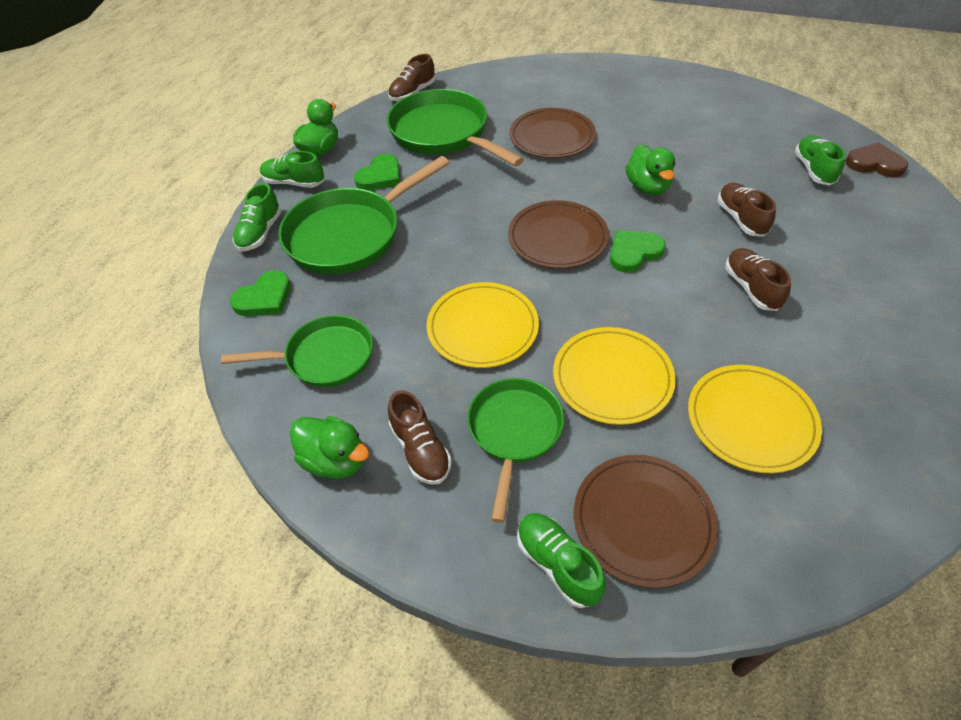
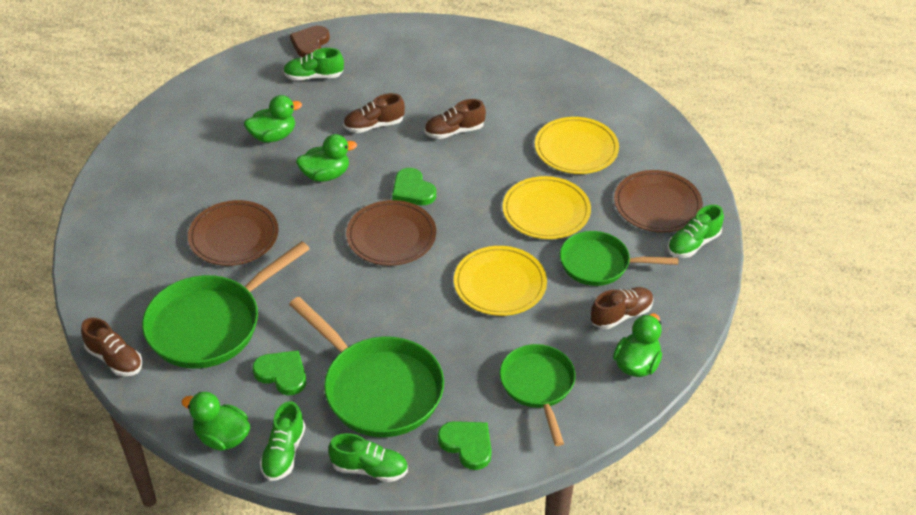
camera: 95 degrees left, 5 degrees down
(701, 149) = (273, 136): none -> green duck

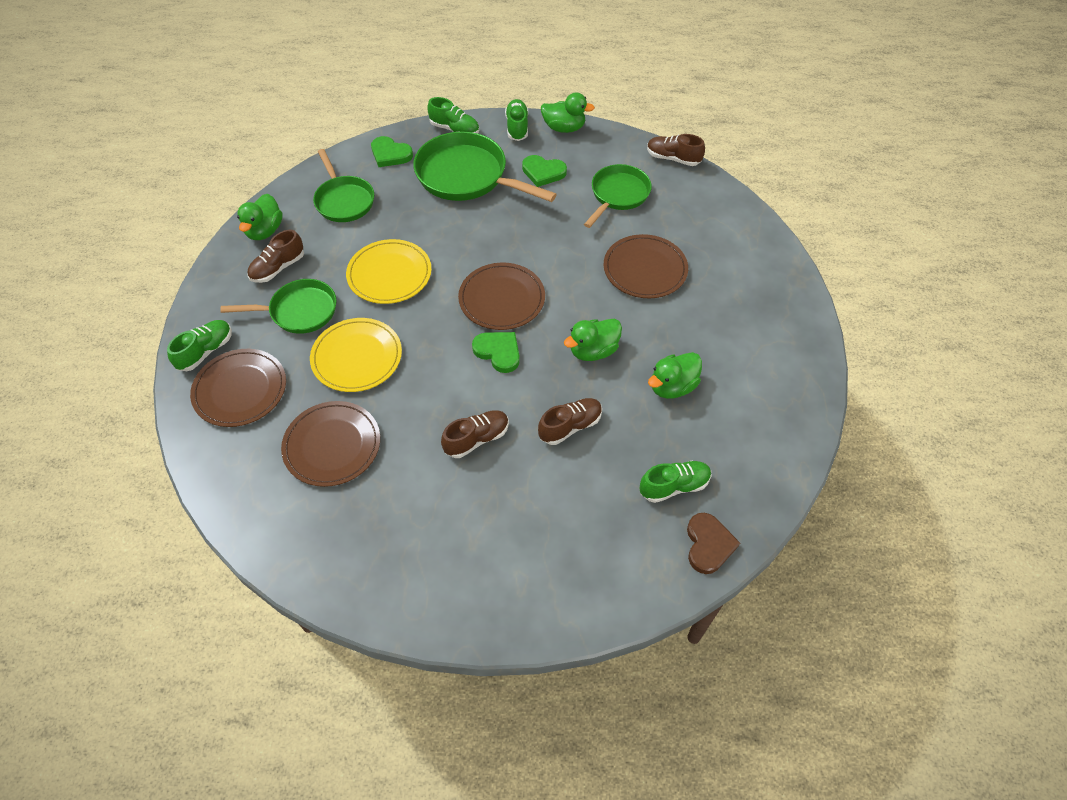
camera: 165 degrees right, 10 degrees up
(210, 324) = (618, 195): green pan -> green pan, size x0.64
(369, 468) = (454, 129): green shoe -> green shoe turned 150 degrees counterclockwise
(576, 149) = (332, 445): yellow plate -> brown plate

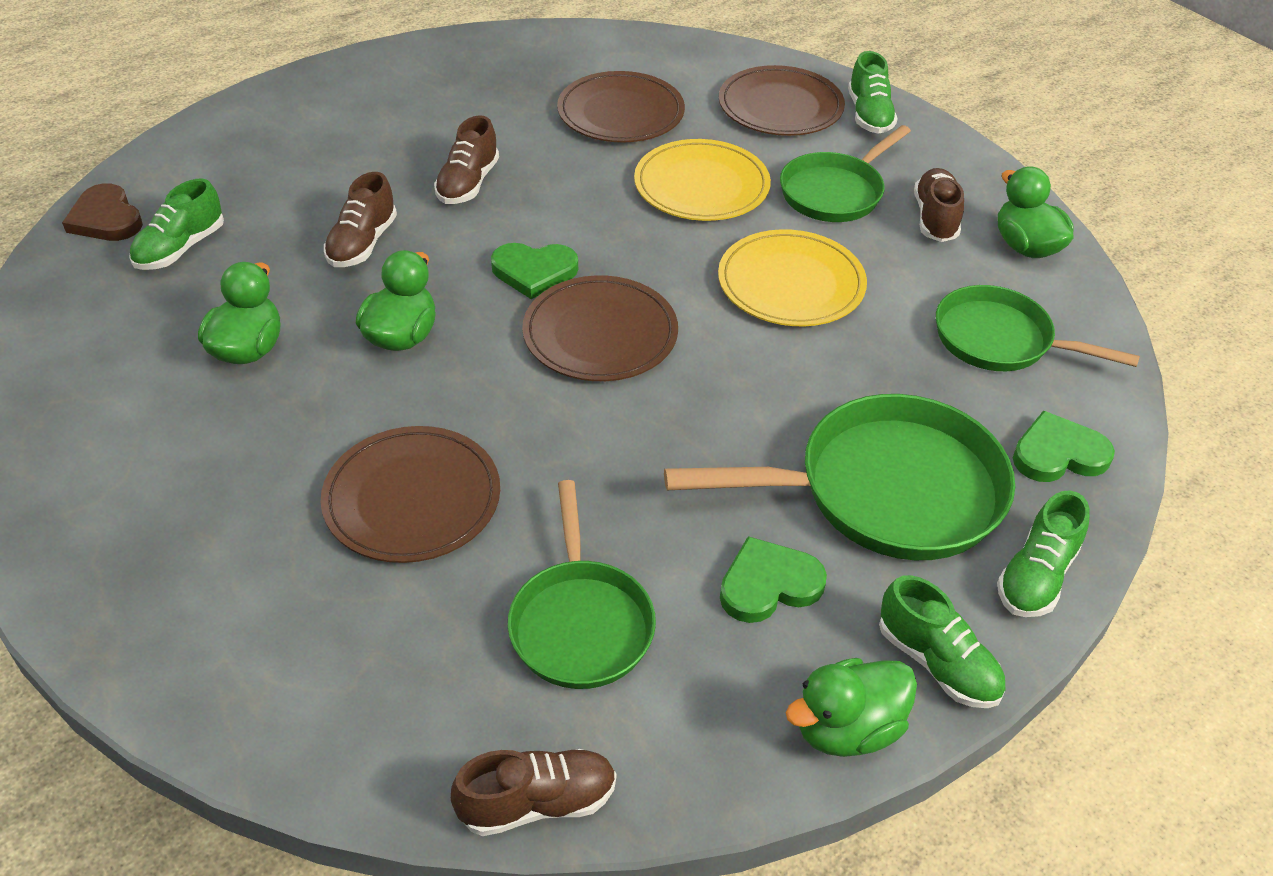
camera: 140 degrees right, 10 degrees down
(454, 129) = (1036, 576): green shoe -> green shoe turned 45 degrees counterclockwise

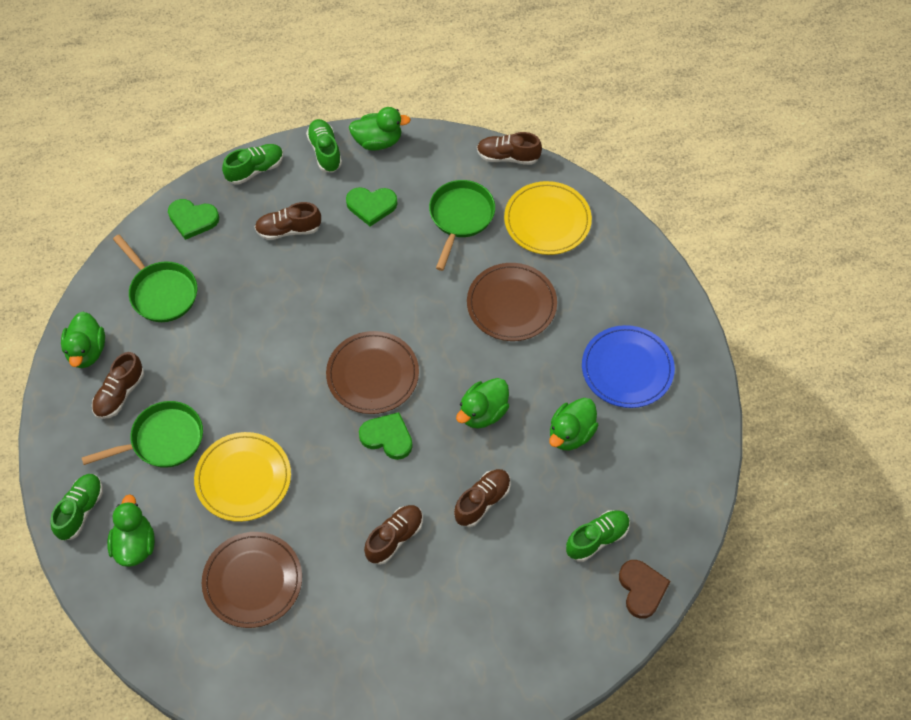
camera: 155 degrees left, 15 degrees up
(165, 462) = (627, 368): none -> blue plate
(780, 106) = (135, 545): brown plate -> green duck
(791, 283) = (244, 373): yellow plate -> yellow plate (547, 220)
(886, 491) = (288, 230): green pan -> brown shoe

